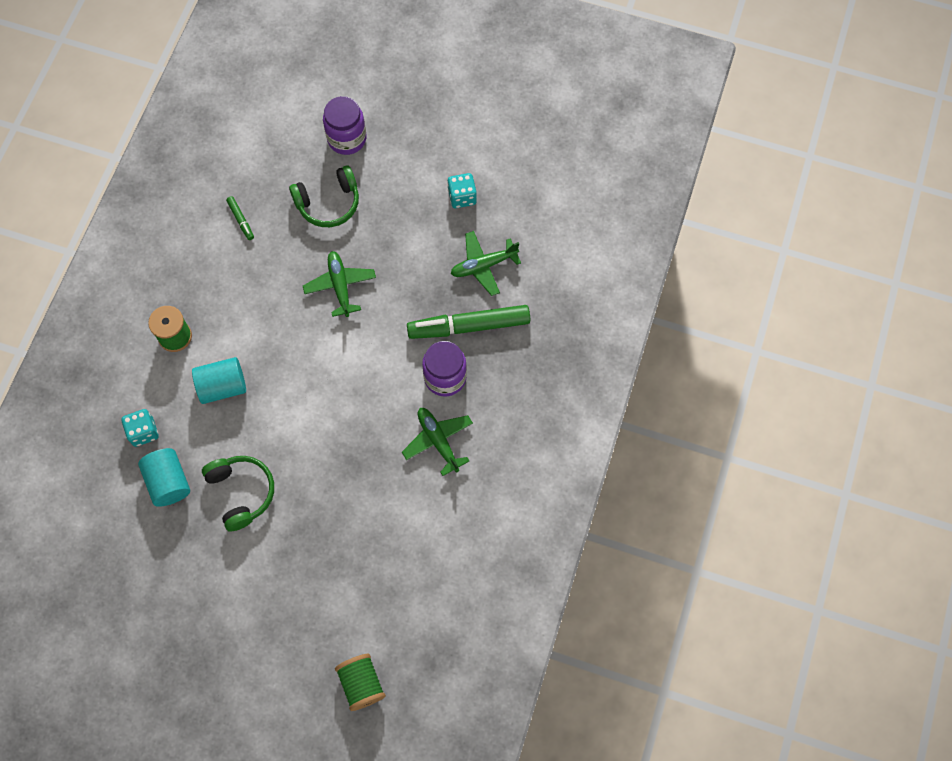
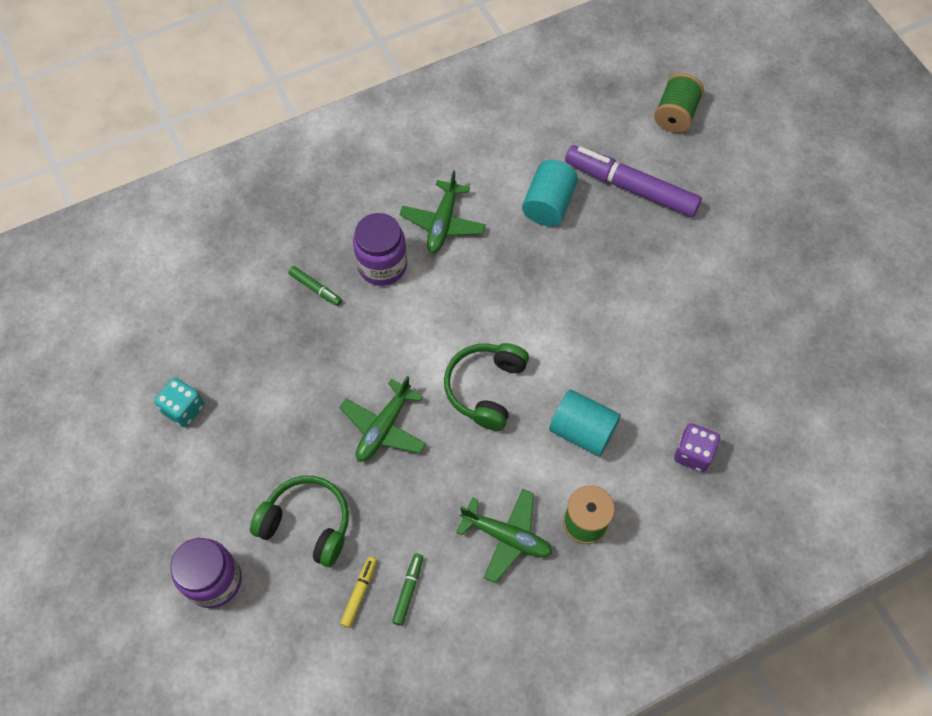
camera: 135 degrees left, 5 degrees down
(143, 432) = (693, 453): turquoise dice -> purple dice
(168, 482) = (706, 387): turquoise cylinder -> turquoise cylinder (548, 204)
(241, 492) = (647, 323): green headphones -> green headphones (486, 388)
(265, 197) = (359, 593): none -> yellow marker
(340, 587) = (630, 187): none -> purple marker
(469, 326) = (315, 288): green marker -> green marker, size x0.43
(483, 265) = (242, 328): green plane -> green plane (506, 537)

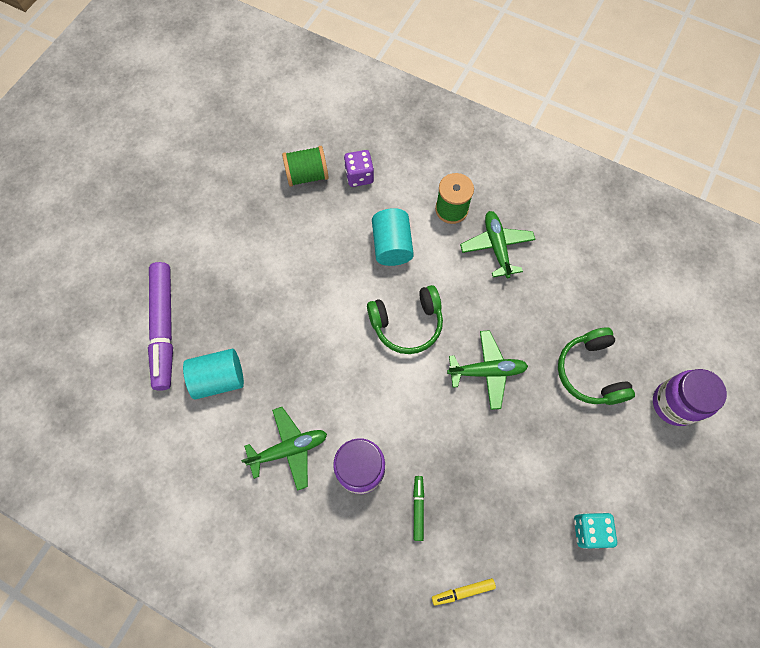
camera: 125 degrees left, 5 degrees up
(359, 593) = (602, 307): yellow marker -> yellow marker (463, 591)
(408, 590) = (575, 280): green marker -> none
(675, 114) = (67, 335): green spool -> green spool (307, 175)

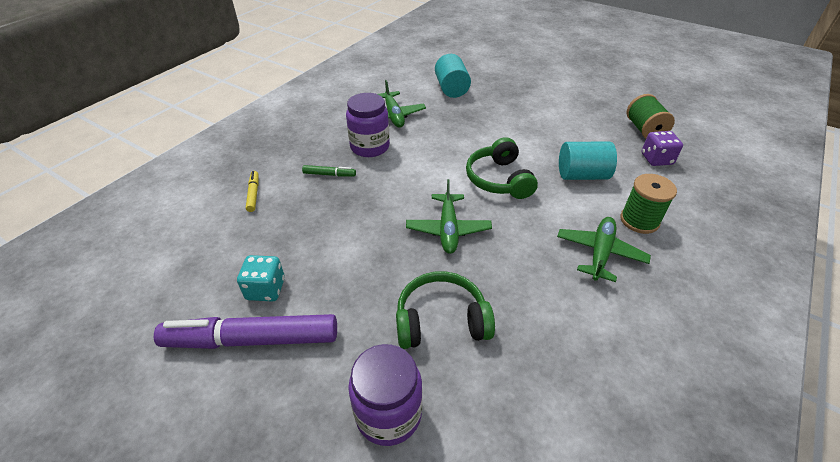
camera: 95 degrees right, 25 degrees down
(164, 328) = (490, 69): purple marker -> purple marker (252, 339)
(496, 247) = (600, 253): green plane -> green plane turned 60 degrees counterclockwise

